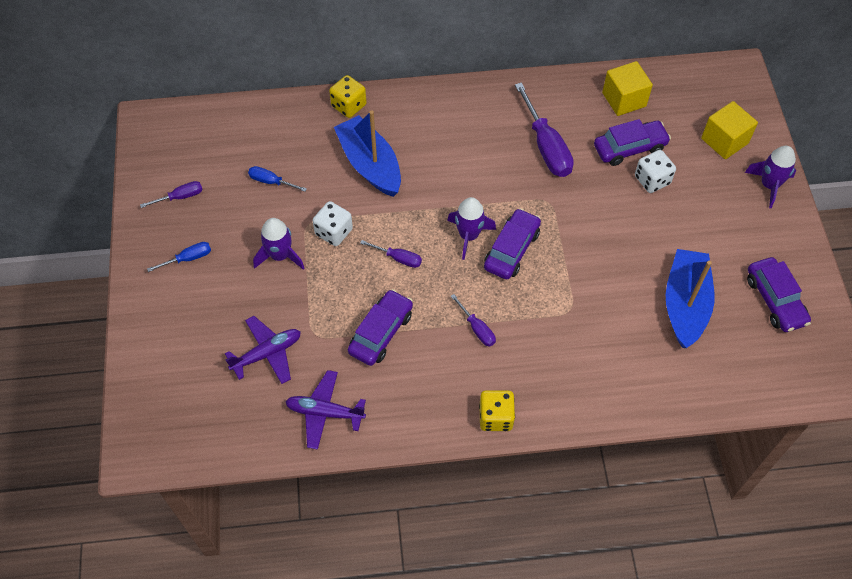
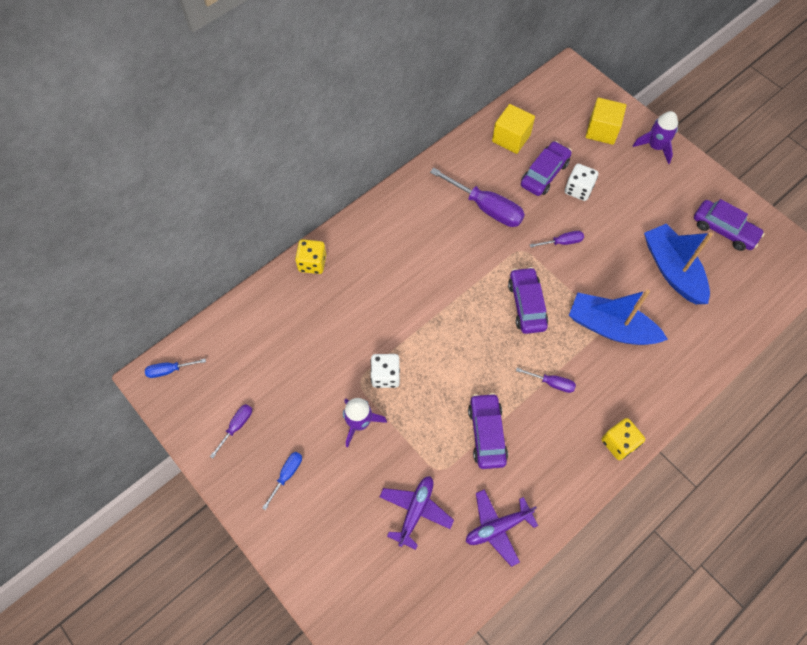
camera: 35 degrees left, 5 degrees up
(270, 181) = (301, 365): blue screwdriver -> blue screwdriver (169, 370)
(370, 164) = (368, 302): blue boat -> blue boat (610, 327)
(398, 258) = (451, 365): purple screwdriver -> purple screwdriver (562, 242)
(469, 236) = (488, 313): purple rocket -> none

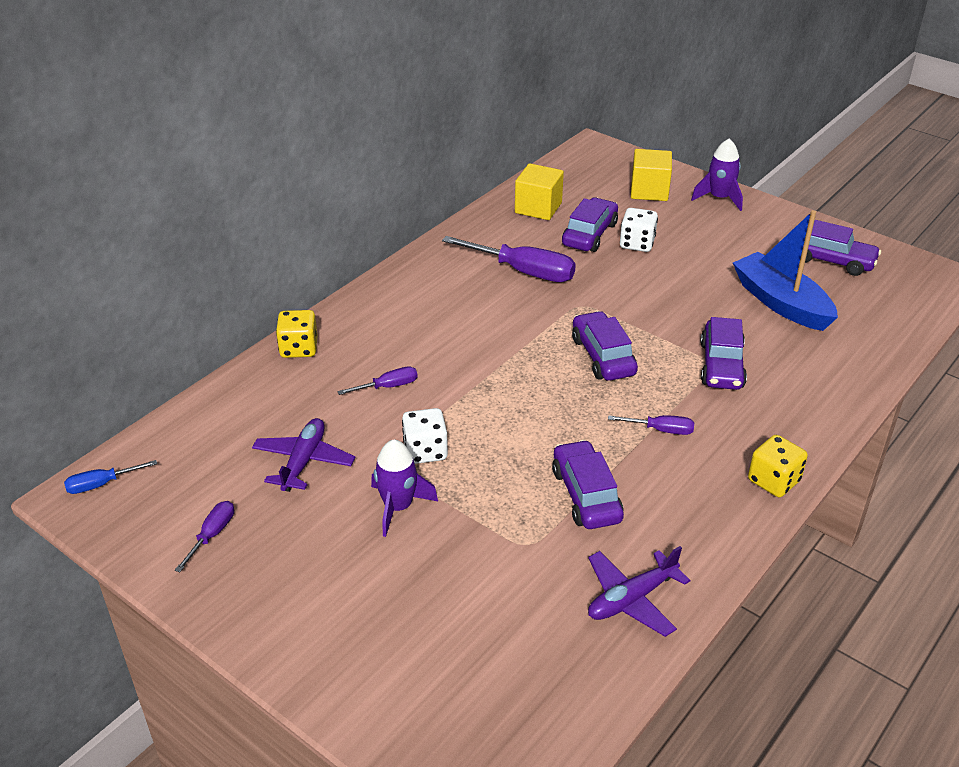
camera: 10 degrees left, 25 degrees down
(287, 474) = (298, 581): blue screwdriver -> none
(415, 511) = (504, 597): purple plane -> purple plane (303, 461)
(562, 242) = (632, 292): purple screwdriver -> purple screwdriver (388, 386)
(610, 327) = (721, 365): blue boat -> purple car

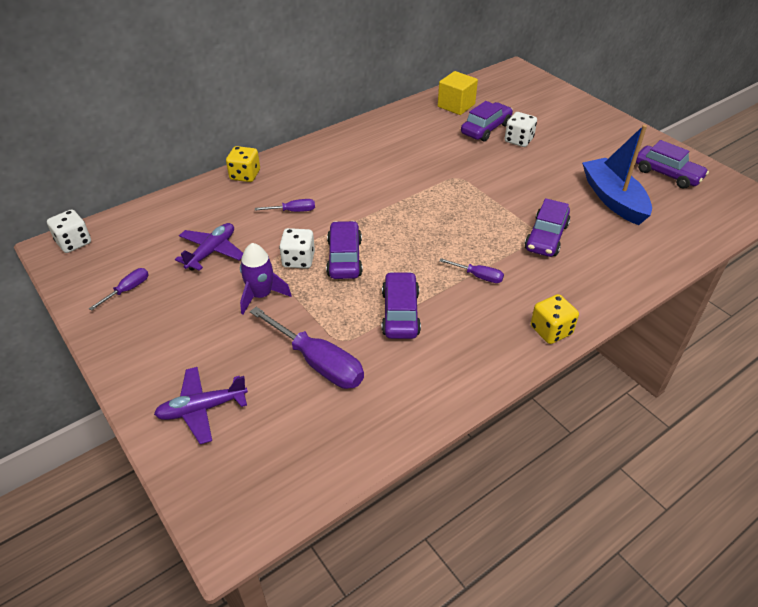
camera: 15 degrees right, 5 degrees up
(101, 484) = (74, 242): blue screwdriver -> white dice
(524, 272) = (426, 148): purple screwdriver -> purple screwdriver (319, 363)
(603, 356) = (458, 216): purple car -> purple car (344, 258)
(631, 599) = (400, 397): purple plane -> purple plane (202, 409)
(649, 191) = (544, 105): yellow cube -> none
(719, 198) = (596, 117): purple rocket -> none

